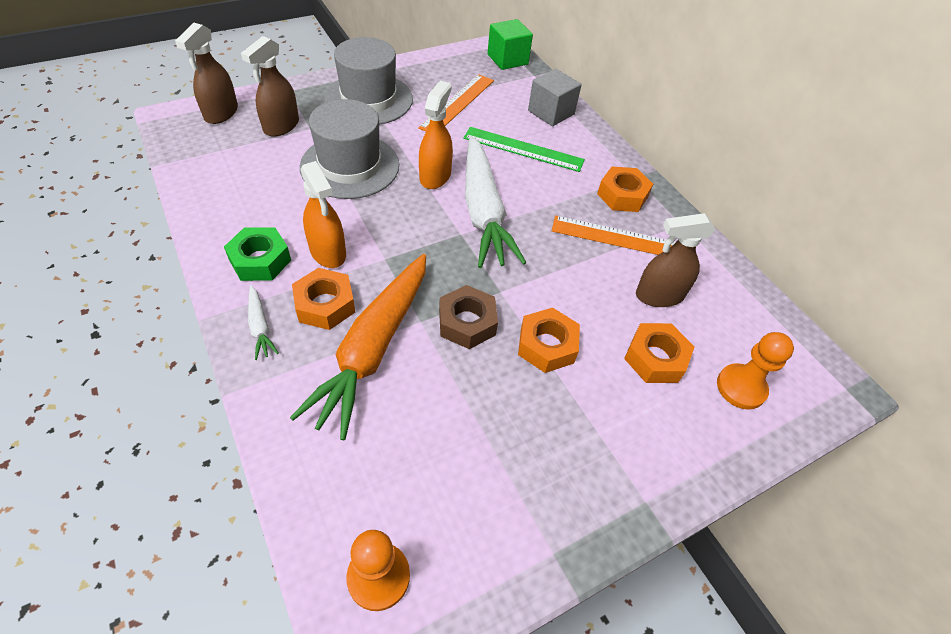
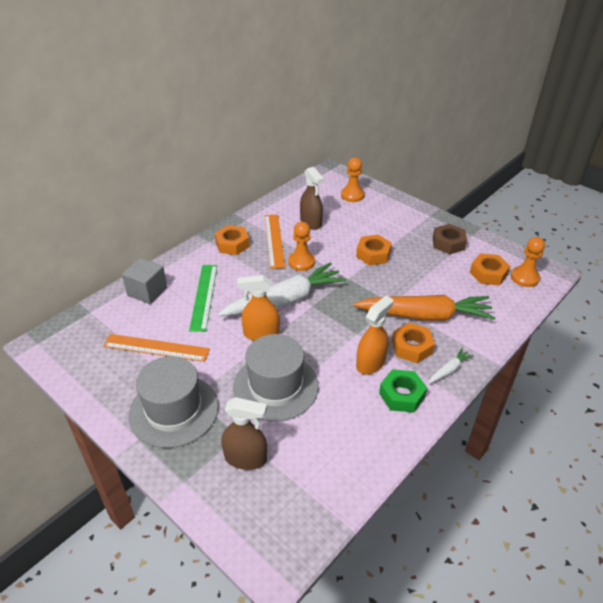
camera: 105 degrees left, 10 degrees down
(221, 113) = (249, 520): brown spray bottle -> none
(467, 322) = (380, 285): brown nut -> brown nut (448, 243)
(507, 59) = (67, 334): green cube -> none
(558, 252) = (301, 262): none -> orange pawn
(655, 358) = (354, 220): orange nut -> orange nut (488, 274)

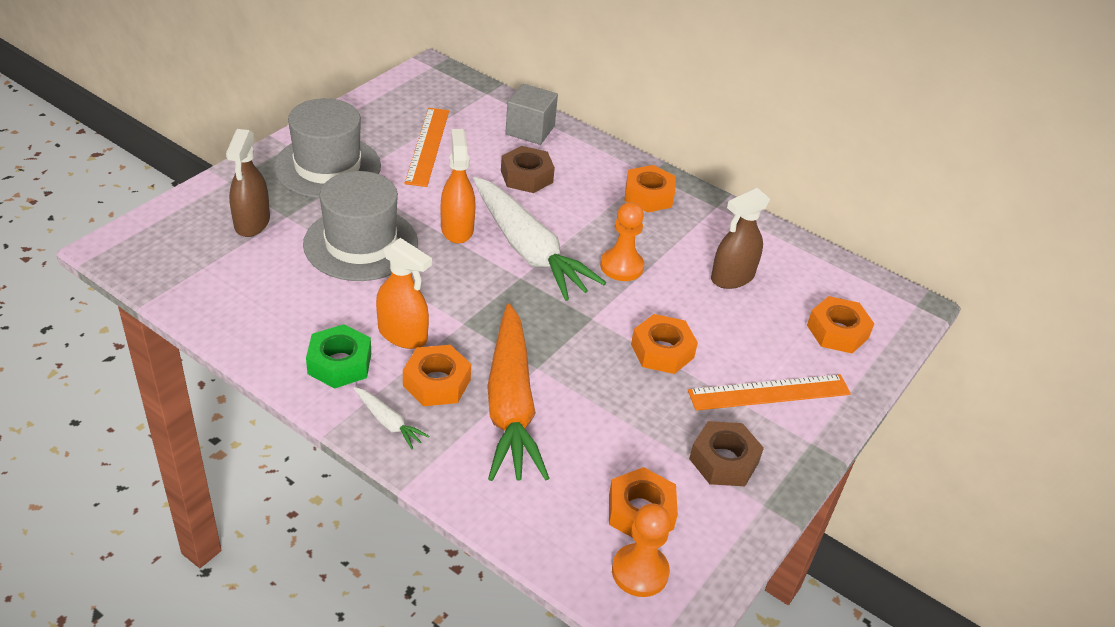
camera: 80 degrees right, 0 degrees up
(204, 296) = (526, 176): green ruler -> brown nut
(274, 240) = (670, 237): orange ruler -> orange ruler (769, 392)
(352, 195) = (837, 331): orange pawn -> orange nut

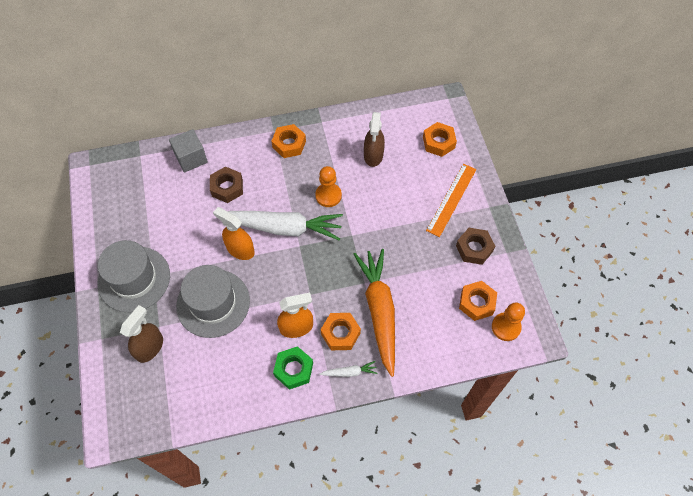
camera: 45 degrees left, 20 degrees up
(252, 223) = (150, 347): brown spray bottle -> brown spray bottle turned 105 degrees counterclockwise
(427, 146) = (160, 217): orange ruler -> none
(511, 405) = (379, 311): orange carrot -> orange carrot turned 135 degrees counterclockwise
(662, 351) = (395, 222): orange nut -> none

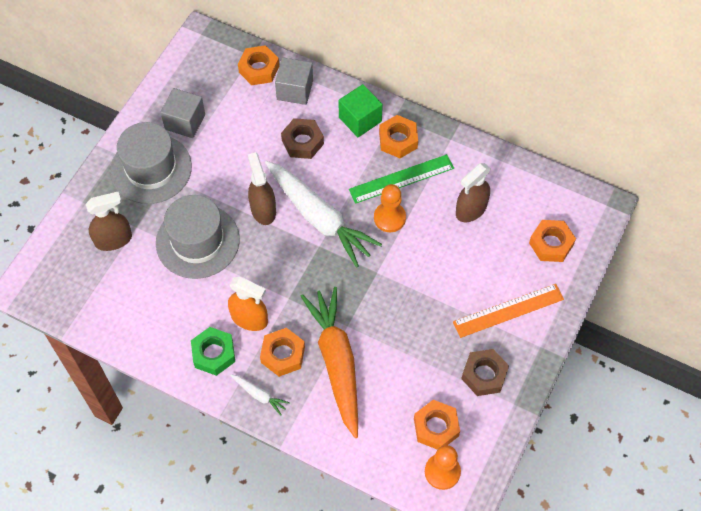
camera: 40 degrees right, 0 degrees up
(130, 230) = (185, 122): none -> grey cube
(153, 161) = (259, 69): none -> orange nut
(240, 249) = (263, 209): orange spray bottle -> brown spray bottle
(252, 148) = (360, 119): none -> green cube
(313, 166) = (401, 179): none -> green ruler
(379, 311) = (336, 362): orange carrot -> orange carrot turned 45 degrees counterclockwise

